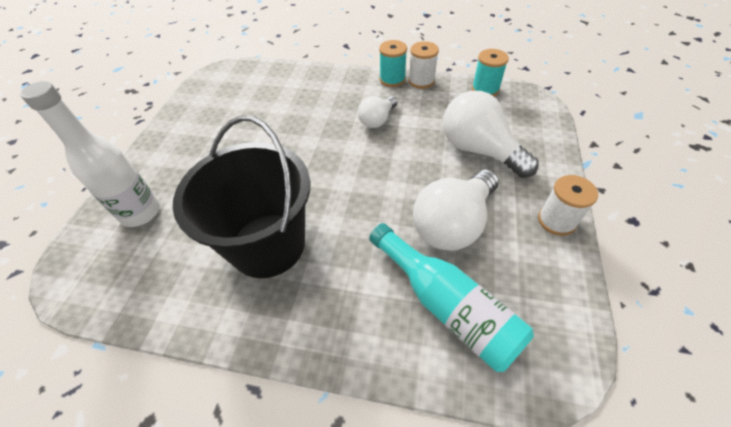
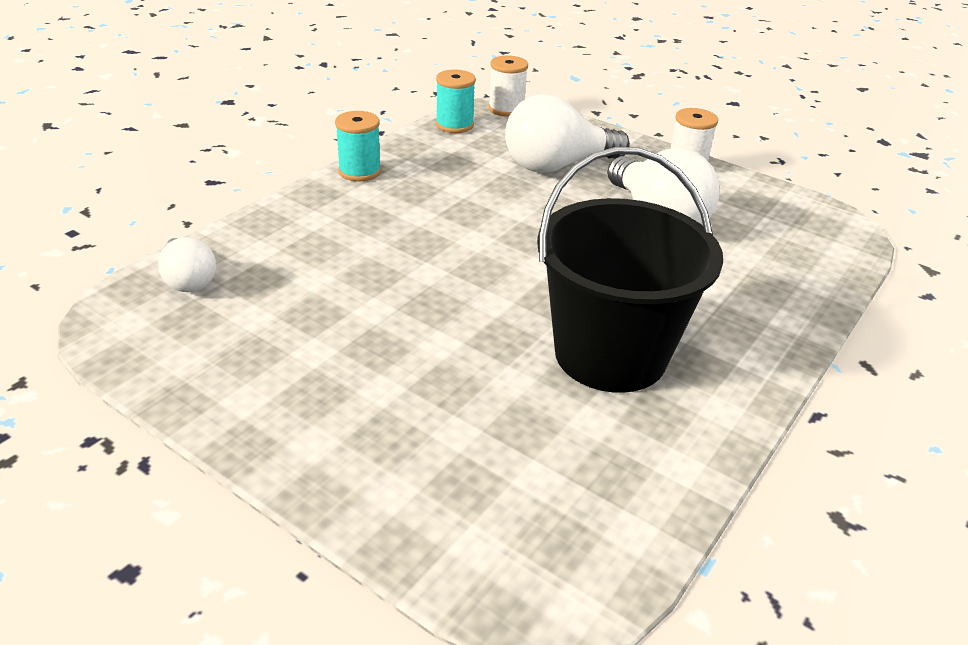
camera: 70 degrees left, 15 degrees down
(141, 213) = (452, 481): white bottle -> none
(377, 120) = (437, 208): white light bulb -> white light bulb (188, 280)
(421, 81) = (389, 154): white spool -> white spool (506, 109)
(447, 305) = (759, 256): turquoise bottle -> none

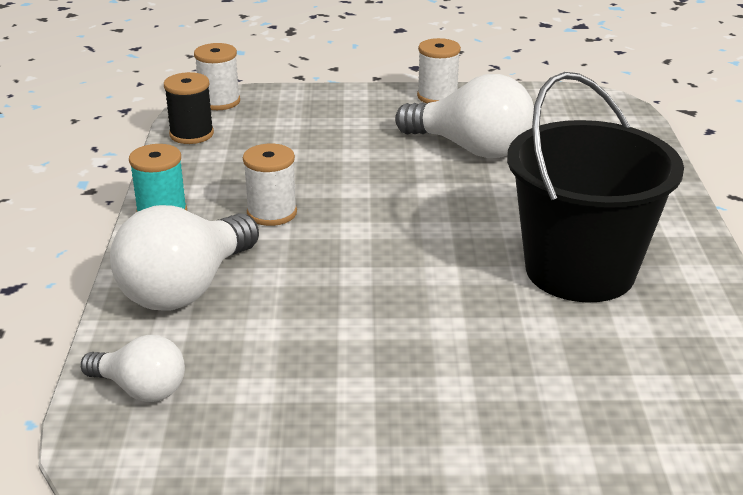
camera: 35 degrees left, 5 degrees down
(431, 202) = (272, 213): none -> white spool
(454, 125) = (191, 134): turquoise spool -> black spool
(557, 166) = (335, 137): white light bulb -> white light bulb (186, 288)

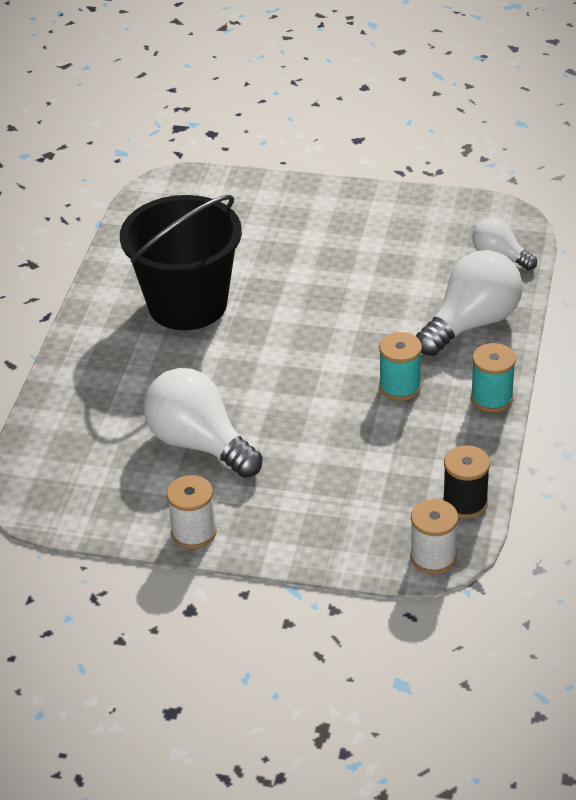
camera: 165 degrees left, 10 degrees up
(272, 213) = (400, 387): white spool -> turquoise spool

